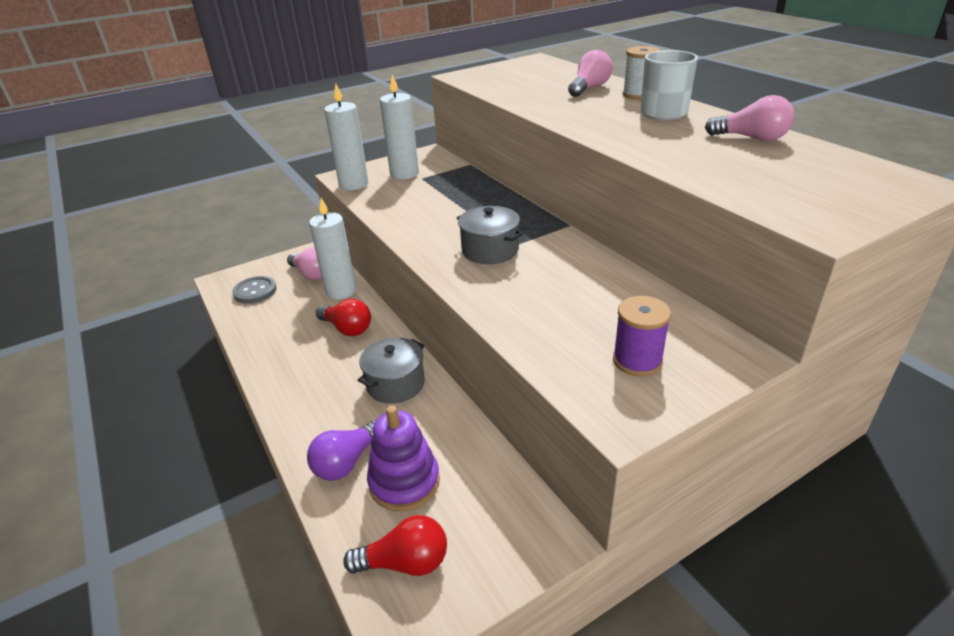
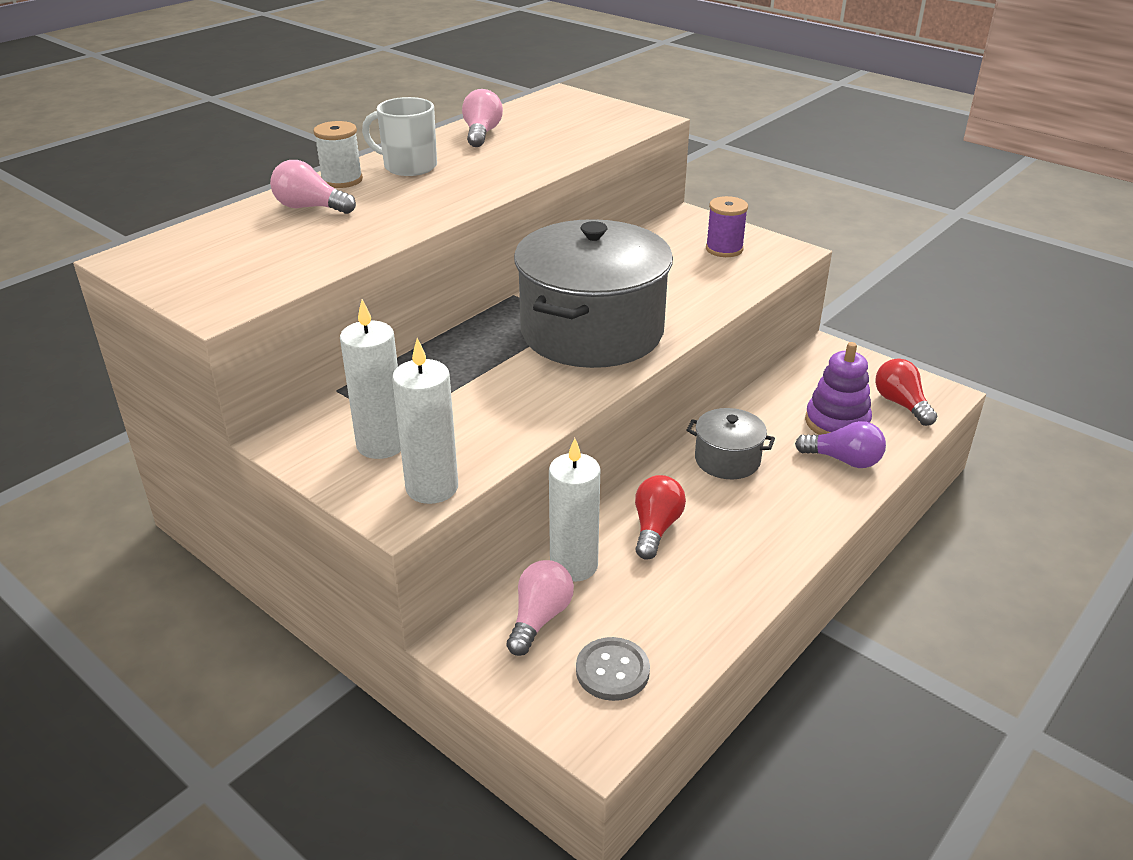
camera: 110 degrees left, 0 degrees up
(490, 250) = (592, 331): grey pot -> grey pot, size x2.18

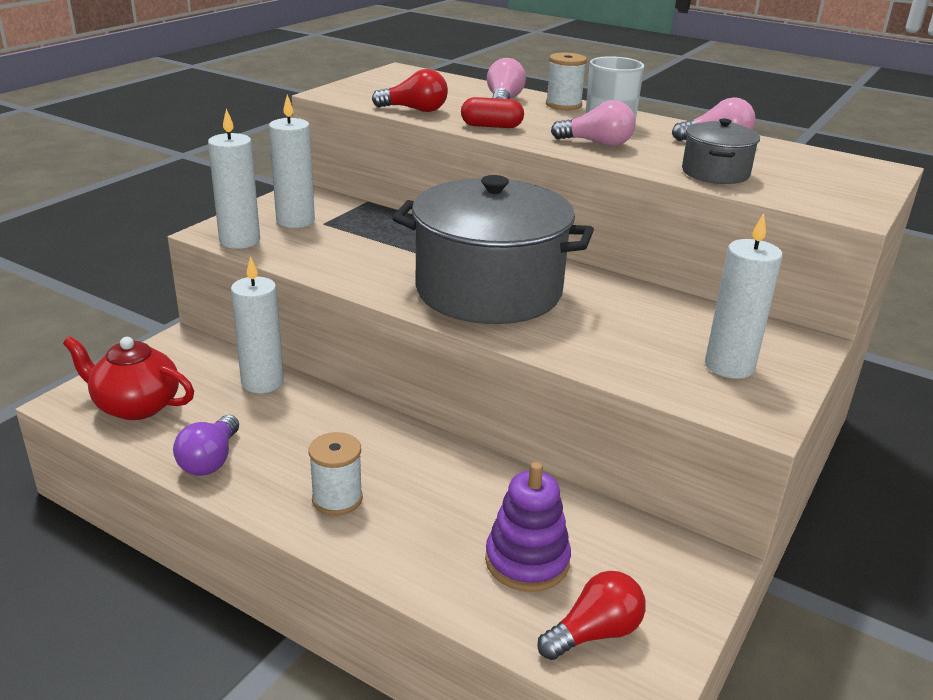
camera: 80 degrees right, 5 degrees down
(403, 221) = (491, 126): none -> red capsule
(539, 618) = (201, 370): pink light bulb -> pink light bulb (597, 143)
(612, 671) = (136, 406): grey button -> red teapot
(655, 528) = (312, 423): red light bulb -> red light bulb (415, 110)
(724, 249) = (729, 366): purple spool -> white candle
(727, 460) = (428, 468): grey pot -> grey pot (715, 173)
(773, 514) = (337, 499): none -> white spool
(844, 460) = (445, 562): purple light bulb -> purple light bulb (210, 460)

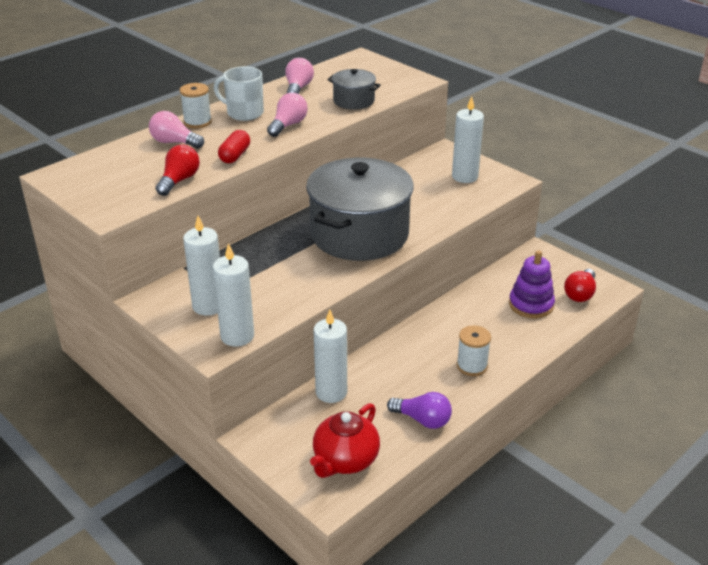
camera: 75 degrees left, 5 degrees up
(594, 633) = (580, 294): red light bulb -> red light bulb turned 135 degrees counterclockwise

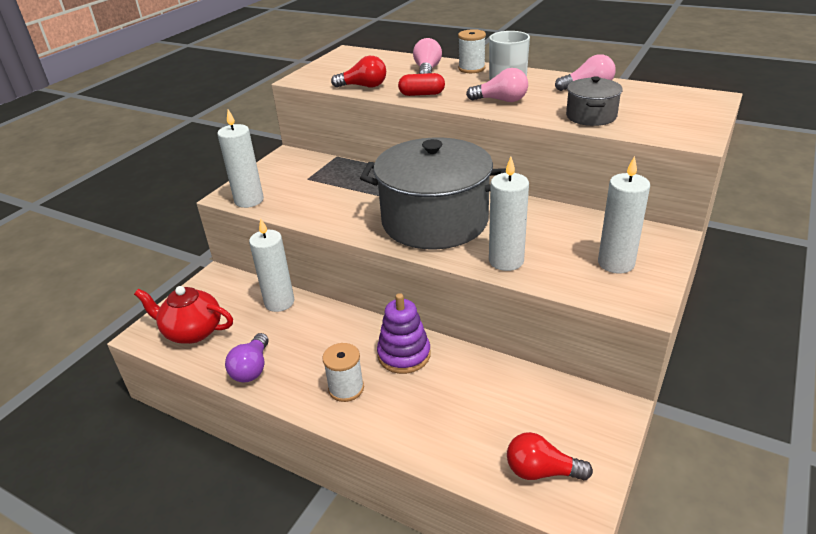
camera: 75 degrees right, 0 degrees up
(208, 306) = (286, 179): white candle -> white candle (506, 261)
(531, 305) = (486, 421): purple stacking toy -> purple stacking toy (404, 355)

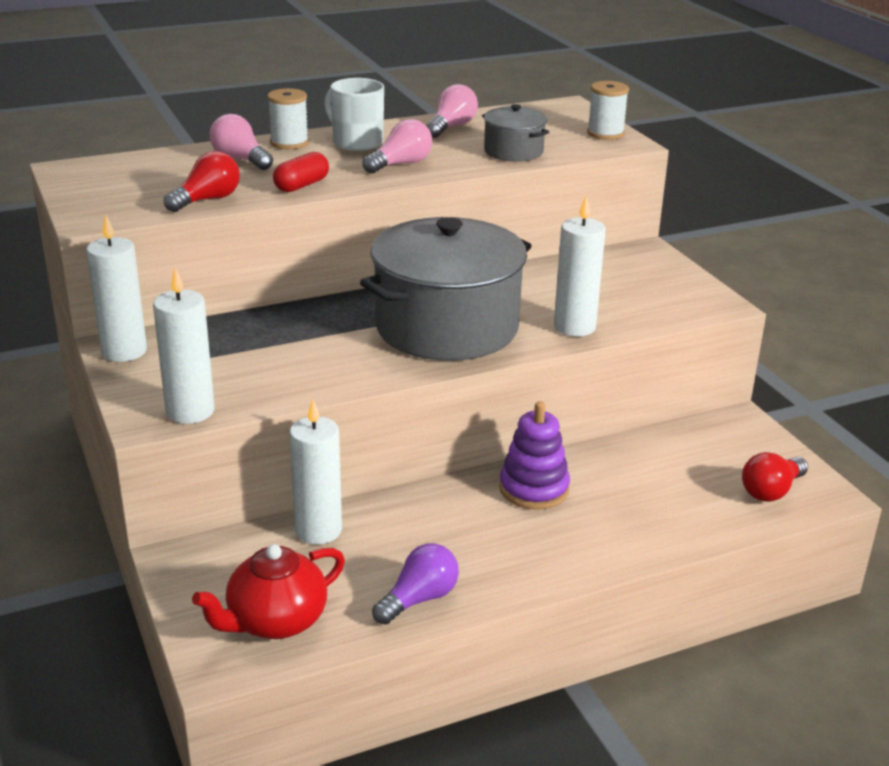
camera: 55 degrees left, 5 degrees down
(252, 368) = (419, 599): purple light bulb -> purple light bulb turned 90 degrees counterclockwise
(346, 388) = (539, 547): white spool -> white spool (605, 133)
(616, 263) = (651, 287): white candle -> white candle (124, 351)

